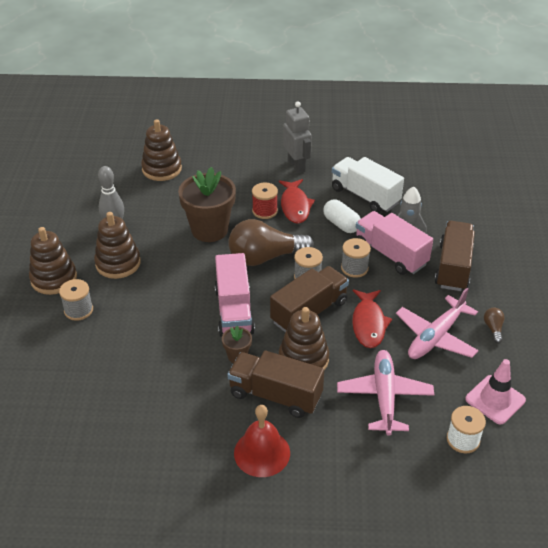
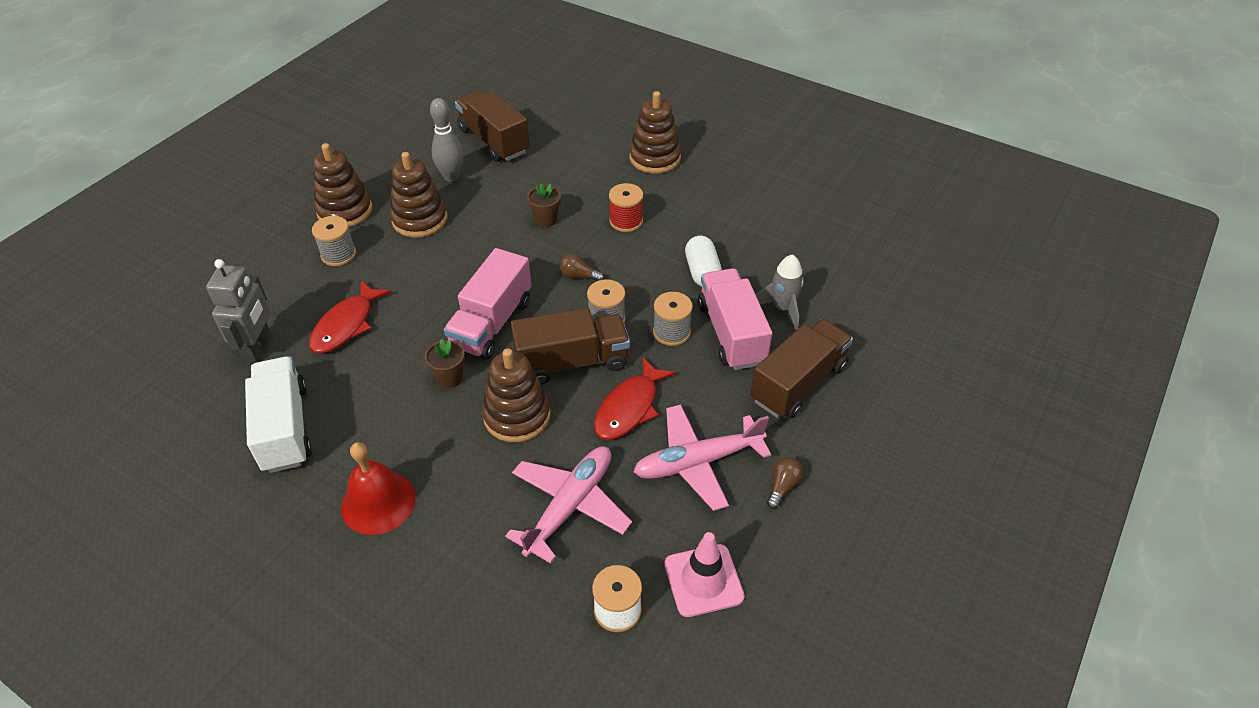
camera: 30 degrees right, 5 degrees up
(162, 169) = (554, 131): brown stacking toy -> brown stacking toy (655, 158)
(209, 230) = (546, 219): brown flower pot -> brown flower pot, size x0.46
(265, 257) = (579, 276): brown light bulb -> brown light bulb, size x0.41
(275, 395) = (450, 443): brown truck -> brown truck (494, 141)
(295, 206) = (666, 228): red fish -> red fish (346, 325)
(296, 166) = (710, 181): grey robot -> grey robot (258, 348)
(365, 196) = (762, 248): white truck -> white truck (285, 428)

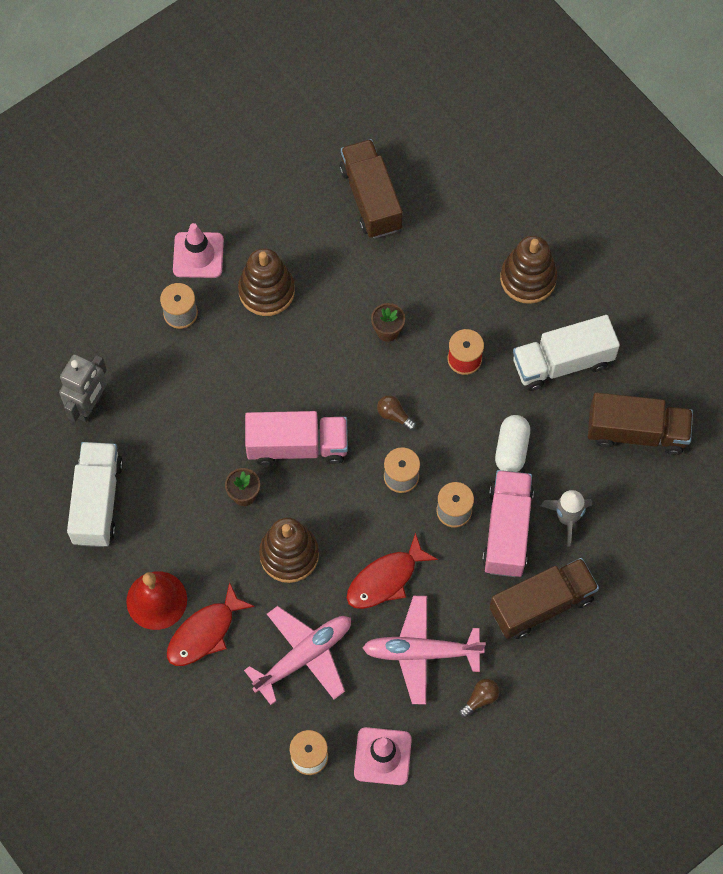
camera: 20 degrees right, 20 degrees up
(345, 211) = (198, 255): brown stacking toy -> pink traffic cone
(346, 325) = (169, 404): red fish -> red fish (205, 632)
(451, 177) = (313, 239): grey bowling pin -> none
(491, 323) = (297, 446): pink truck -> pink truck turned 135 degrees counterclockwise
(572, 362) = (354, 514): brown truck -> brown truck (636, 432)
(714, 202) = (562, 363): none -> white truck

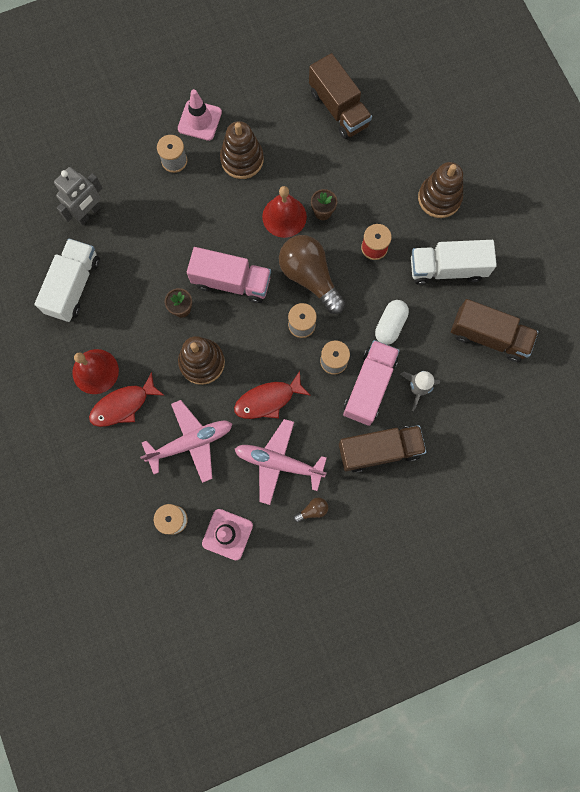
camera: 15 degrees right, 10 degrees up
(340, 348) = (284, 216): none -> red bell
(370, 199) = (338, 109): brown truck -> brown truck turned 150 degrees clockwise
(394, 415) = (309, 277): brown light bulb -> brown light bulb, size x2.47

